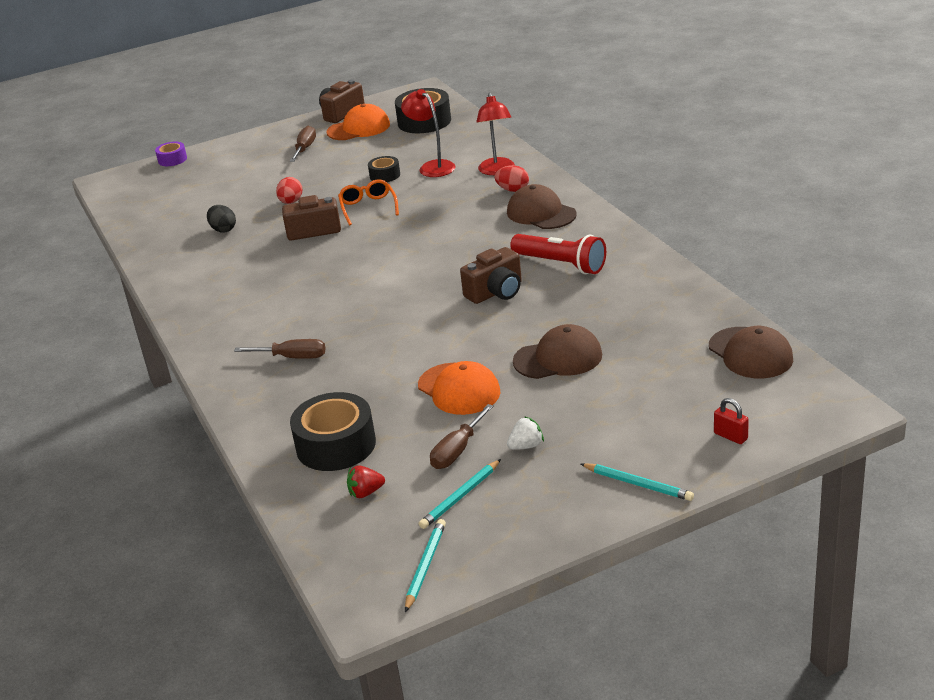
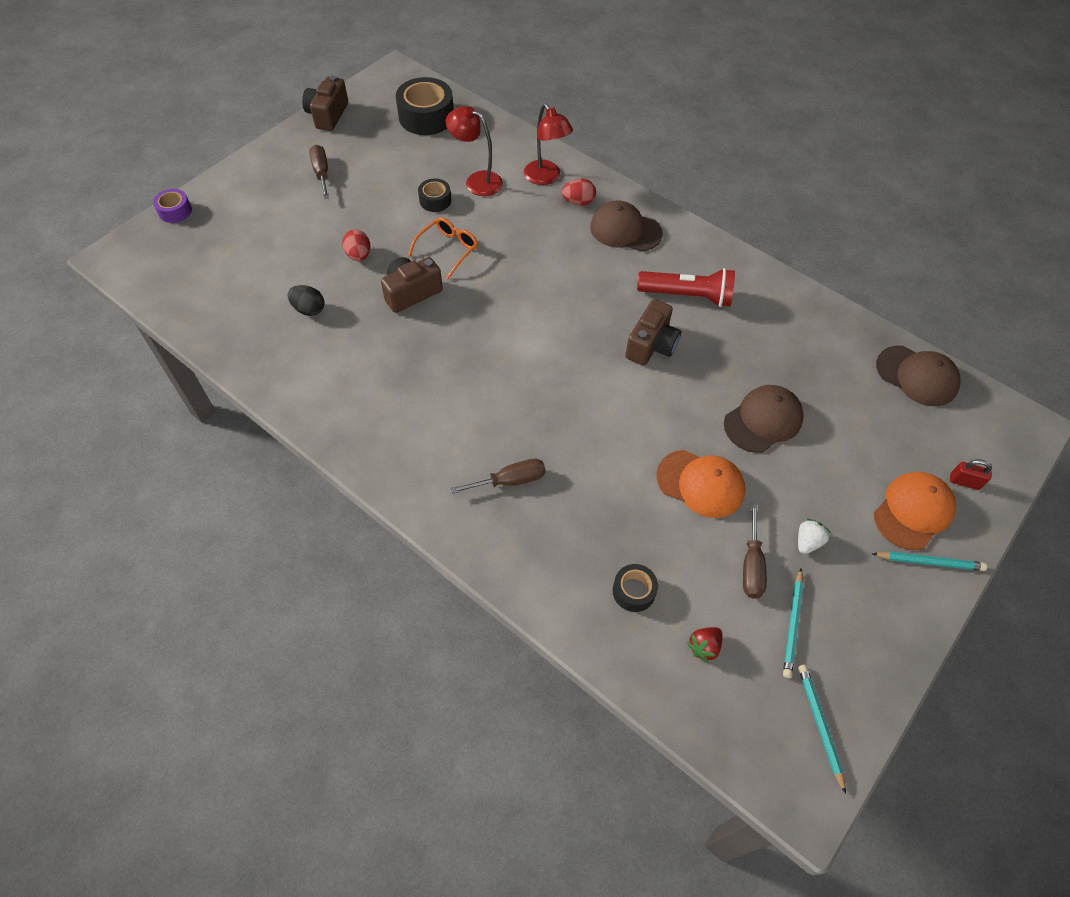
camera: 30 degrees left, 25 degrees up
(336, 445) = (633, 591): black tape -> black tape, size x0.53
(359, 128) = (362, 135): orange cap -> orange cap (913, 511)
(368, 207) = (448, 250): orange glasses -> orange glasses turned 75 degrees clockwise

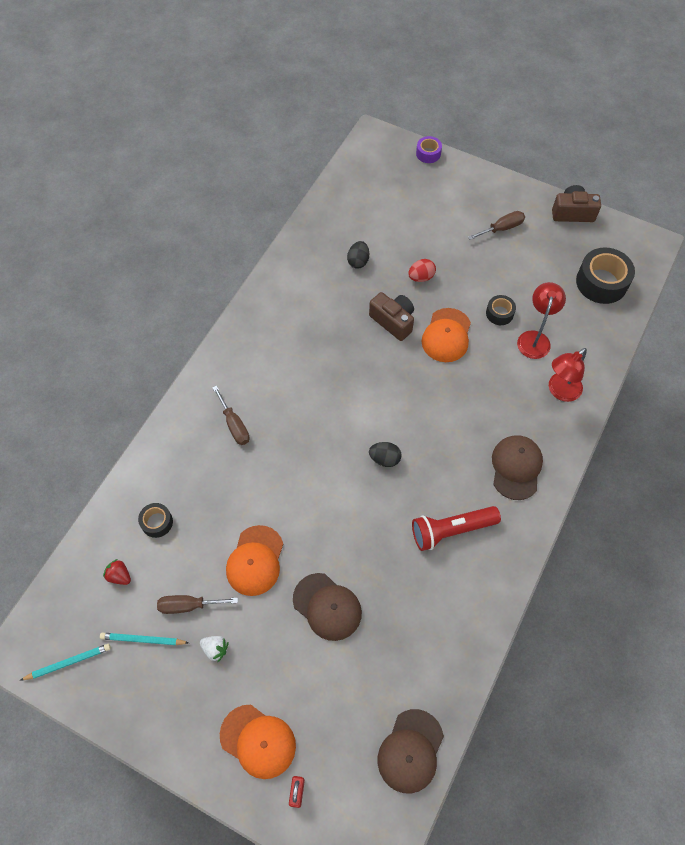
camera: 80 degrees right, 5 degrees up
(448, 250) = (446, 335): orange glasses -> orange cap
(578, 202) = (538, 423): red egg -> none
(592, 335) = (384, 459): none -> black egg
(651, 345) = (386, 507): brown camera -> none
(687, 296) = (451, 530): red flashlight -> red flashlight turned 75 degrees clockwise
(929, 562) = (211, 754): turquoise pencil -> none

